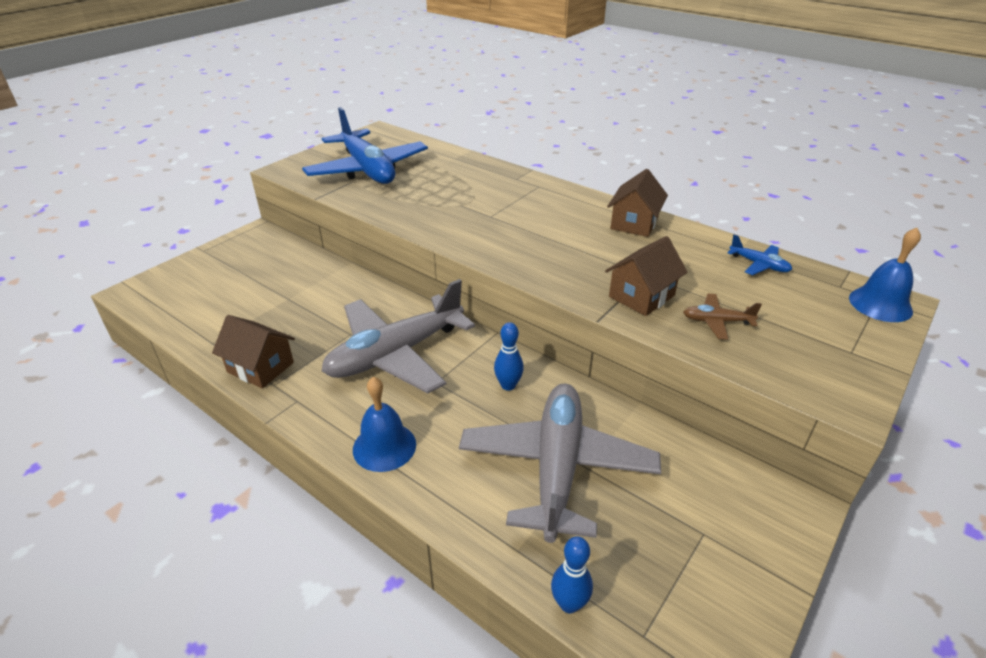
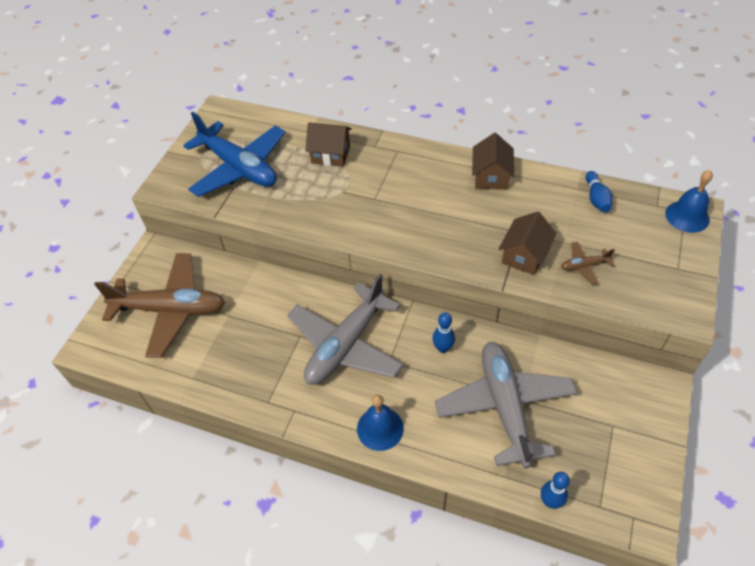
camera: 15 degrees left, 15 degrees up
(235, 281) = (170, 310): none -> brown plane
(260, 367) = (248, 389): brown house -> brown house (330, 154)
(759, 265) = (596, 198): blue plane -> blue bowling pin

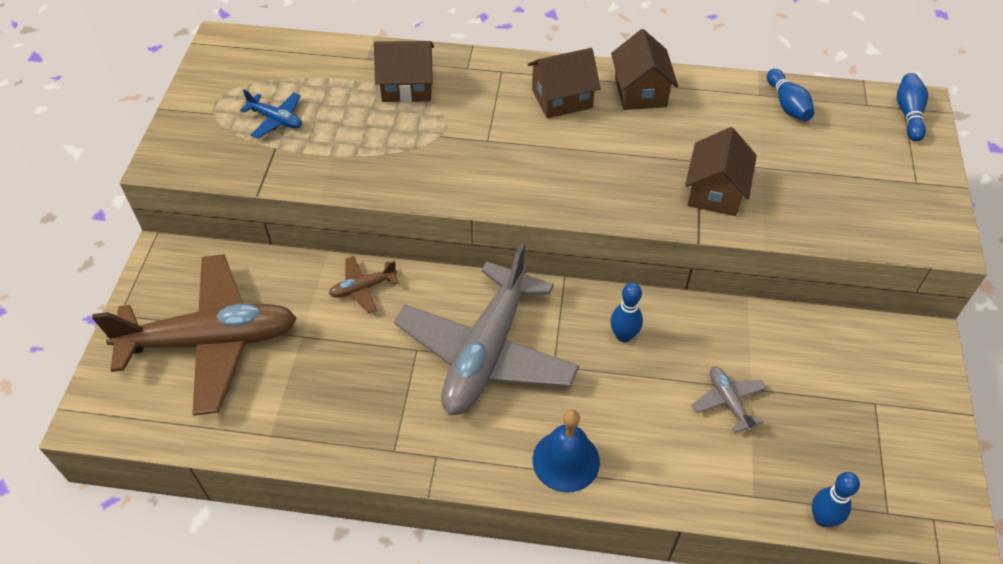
camera: 15 degrees left, 0 degrees up
(239, 167) = (276, 120): blue plane -> blue plane, size x0.41
(434, 175) = (562, 99): none -> brown house
(505, 406) = (728, 401): grey plane -> grey plane, size x0.41
(584, 266) = (797, 195): brown plane -> brown plane (363, 288)
(687, 216) = (908, 114): blue bell -> blue bowling pin

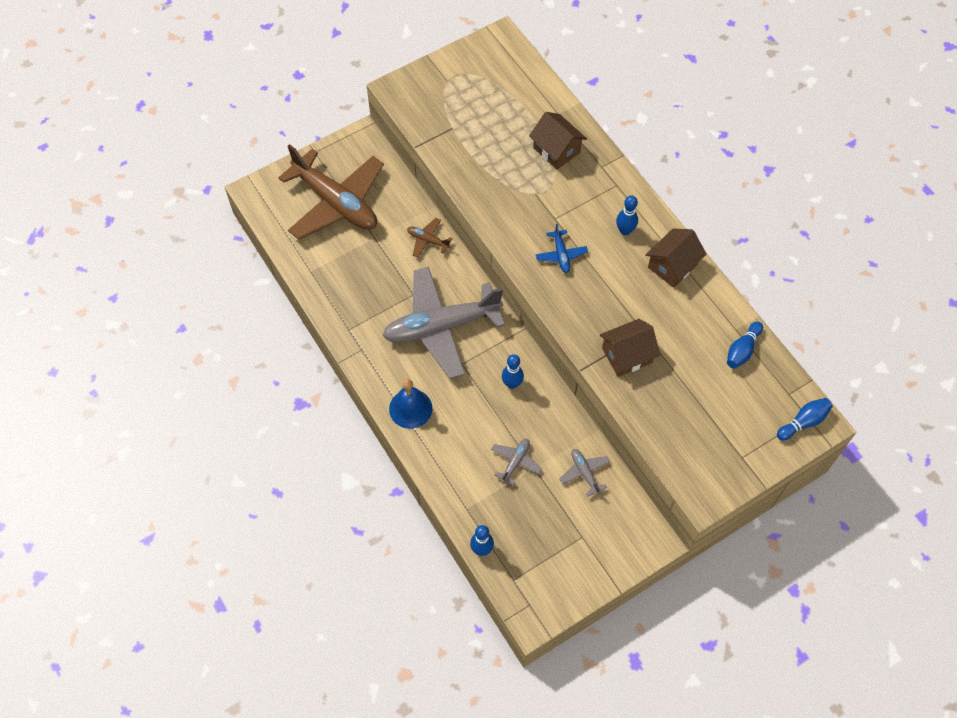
camera: 50 degrees right, 10 degrees up
(276, 120) = (471, 112): blue plane -> blue plane (561, 255)
(562, 99) = (625, 230): brown house -> blue bowling pin
(793, 346) = (584, 473): none -> grey plane

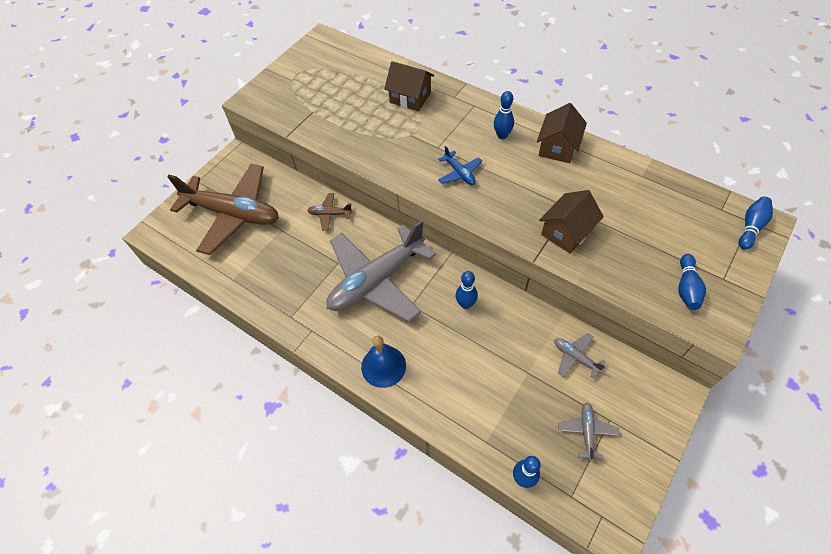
camera: 20 degrees left, 5 degrees down
(515, 462) = (507, 374): grey plane -> grey plane (587, 432)
(742, 350) = (659, 190): blue bowling pin -> blue bowling pin (686, 288)

